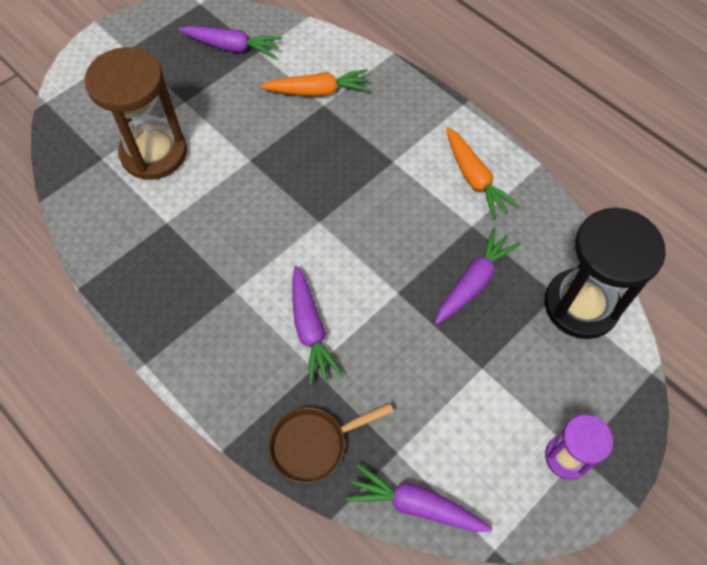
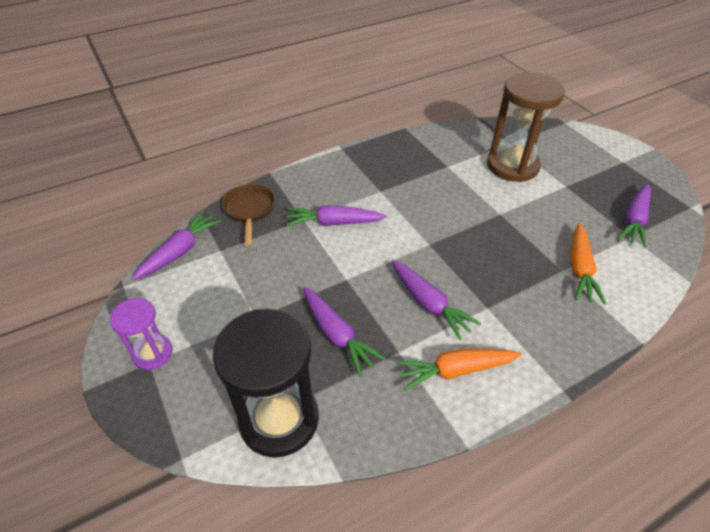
camera: 105 degrees right, 15 degrees down
(405, 209) = (429, 304): none -> purple carrot

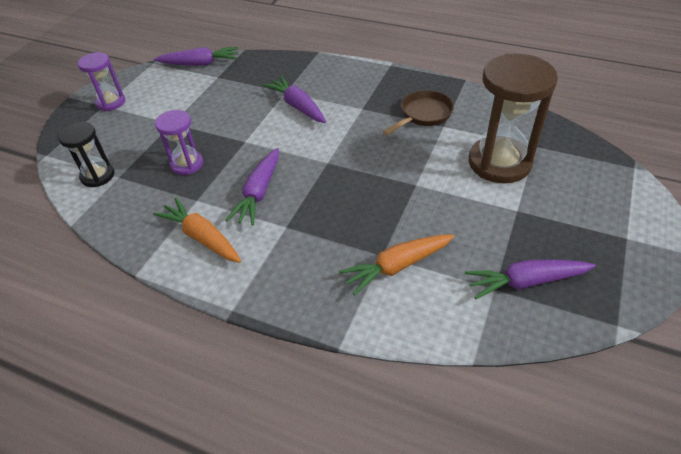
camera: 55 degrees right, 0 degrees up
(249, 211) = (268, 66): brown pan -> brown pan (423, 115)
(279, 419) = (98, 176): black hourglass -> black hourglass, size x0.54
(337, 335) = (187, 164): purple carrot -> purple hourglass

